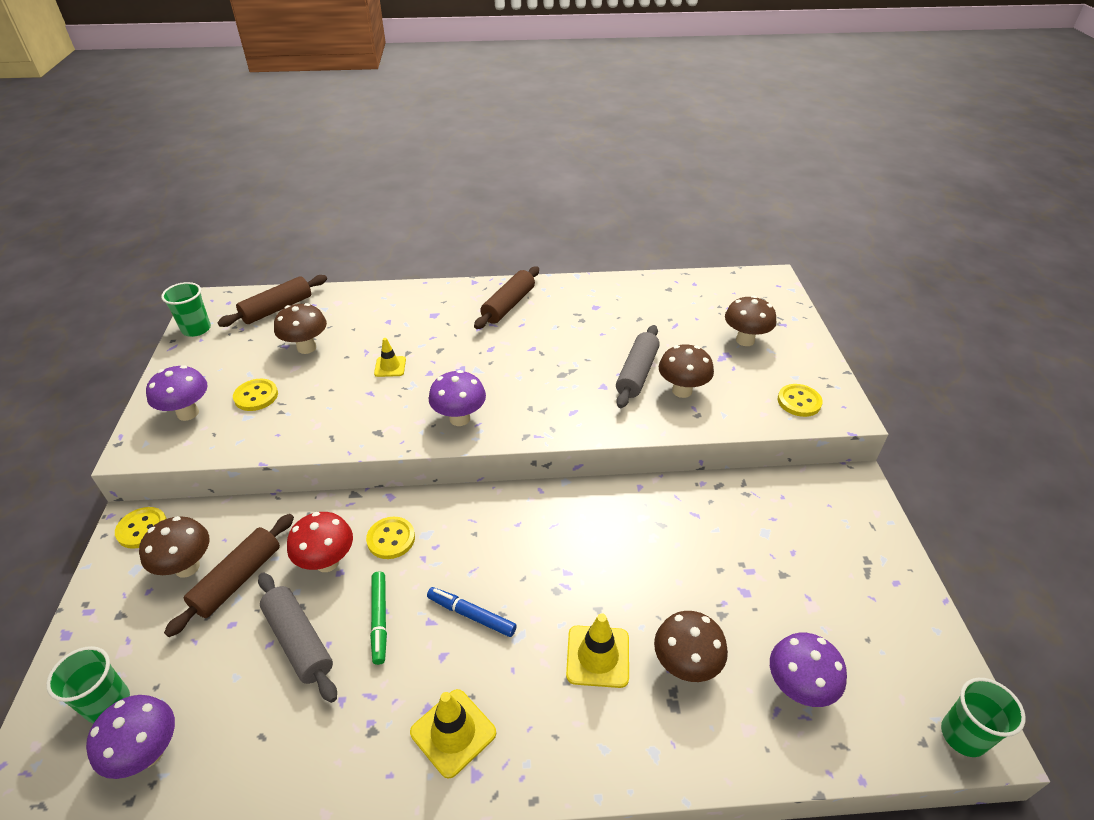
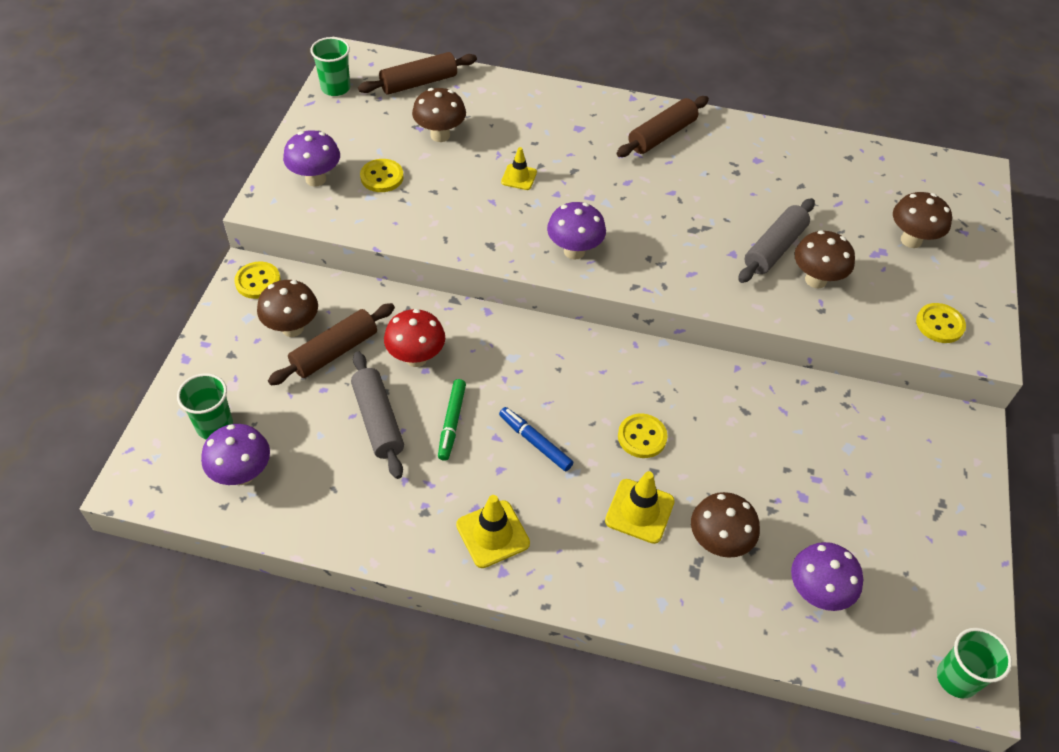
camera: 15 degrees right, 10 degrees up
(391, 539) = (479, 352): yellow button -> yellow button (642, 437)

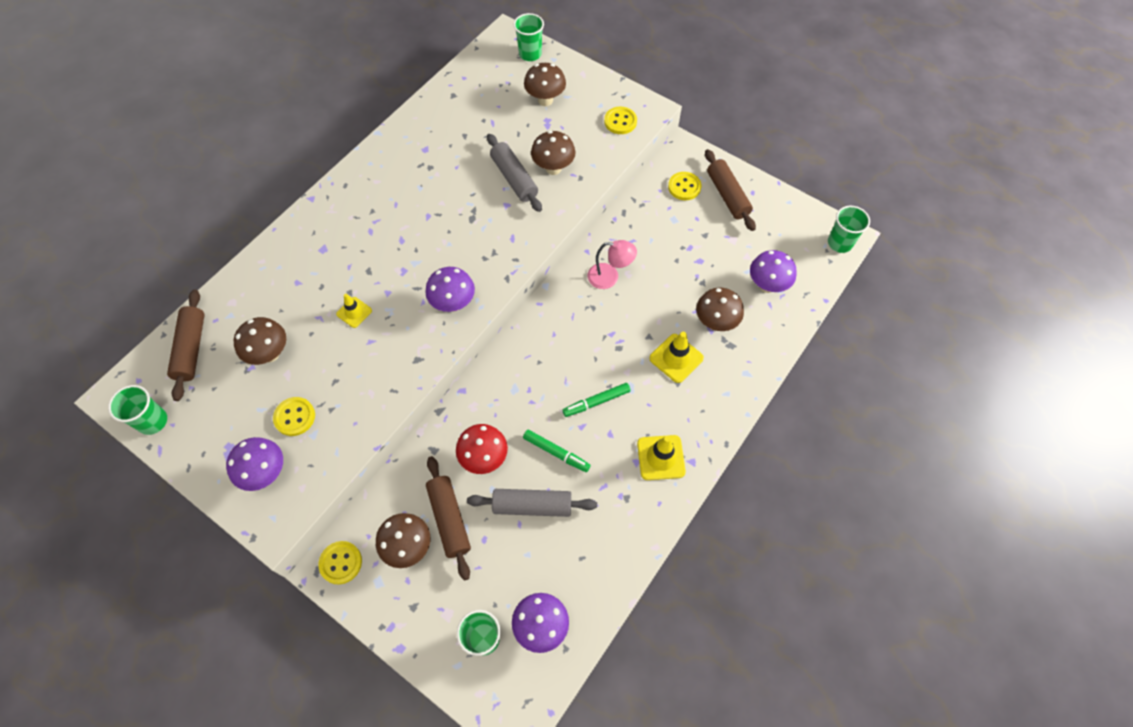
camera: 65 degrees left, 10 degrees up
(535, 442) = (596, 402): blue marker -> green marker
(642, 437) = (619, 332): yellow button -> yellow button (684, 187)
(662, 135) = (365, 196): brown rolling pin -> brown rolling pin (727, 195)
(714, 403) = (610, 277): none -> pink lamp
(969, 203) = (530, 54): none -> green cup

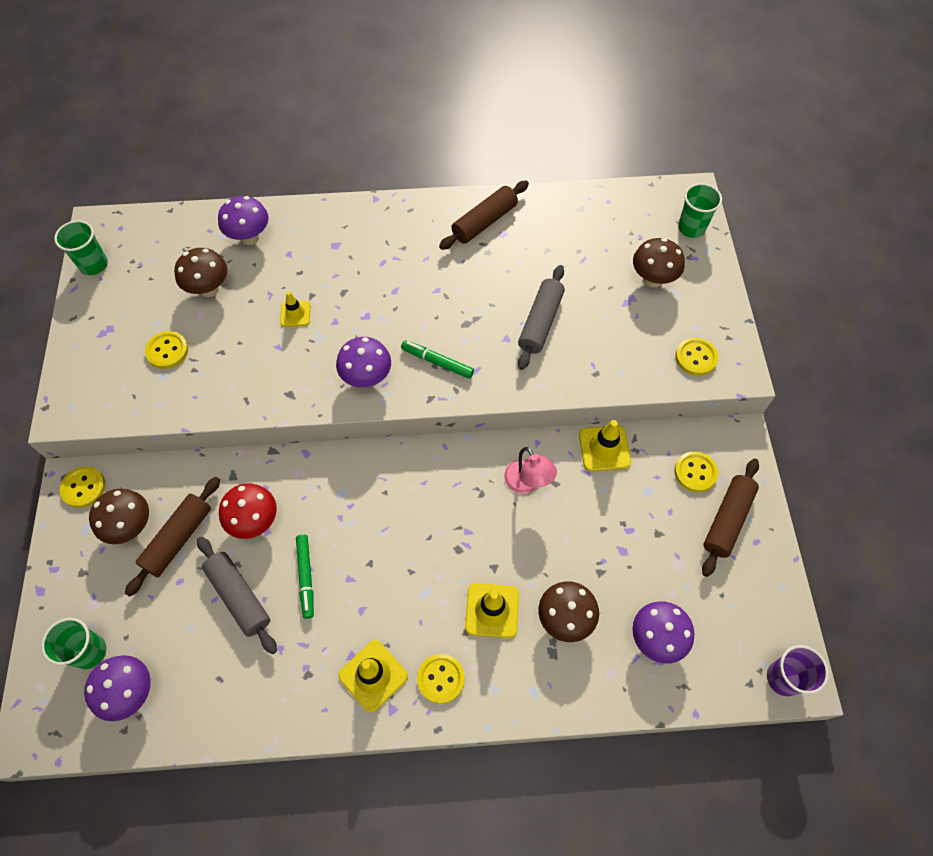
camera: 50 degrees right, 0 degrees up
(191, 349) = (172, 237): brown rolling pin -> brown rolling pin (484, 222)
(266, 473) = (104, 371): purple mushroom -> purple mushroom (250, 237)
(553, 168) = (583, 344): brown mushroom -> none
(596, 402) = (385, 573): green marker -> green marker (437, 362)
(625, 219) = (604, 448): none -> yellow traffic cone
(695, 419) = (441, 679): none -> yellow button
(839, 243) = (783, 678): green cup -> purple cup

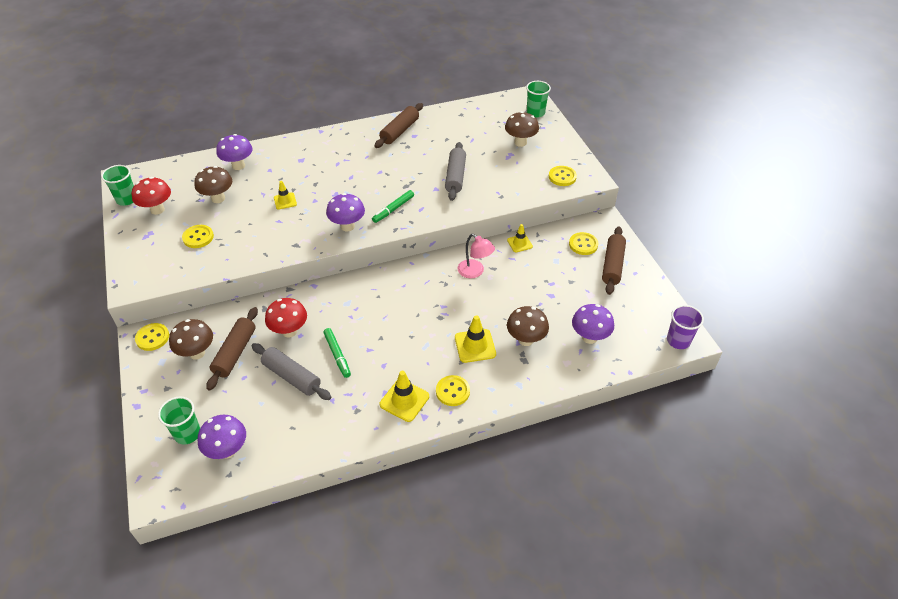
camera: 15 degrees left, 15 degrees down
(127, 291) = (157, 209): none -> red mushroom
(437, 362) = (393, 209): green marker -> green marker turned 60 degrees counterclockwise
(604, 448) = (519, 243): yellow traffic cone -> yellow traffic cone, size x0.64

